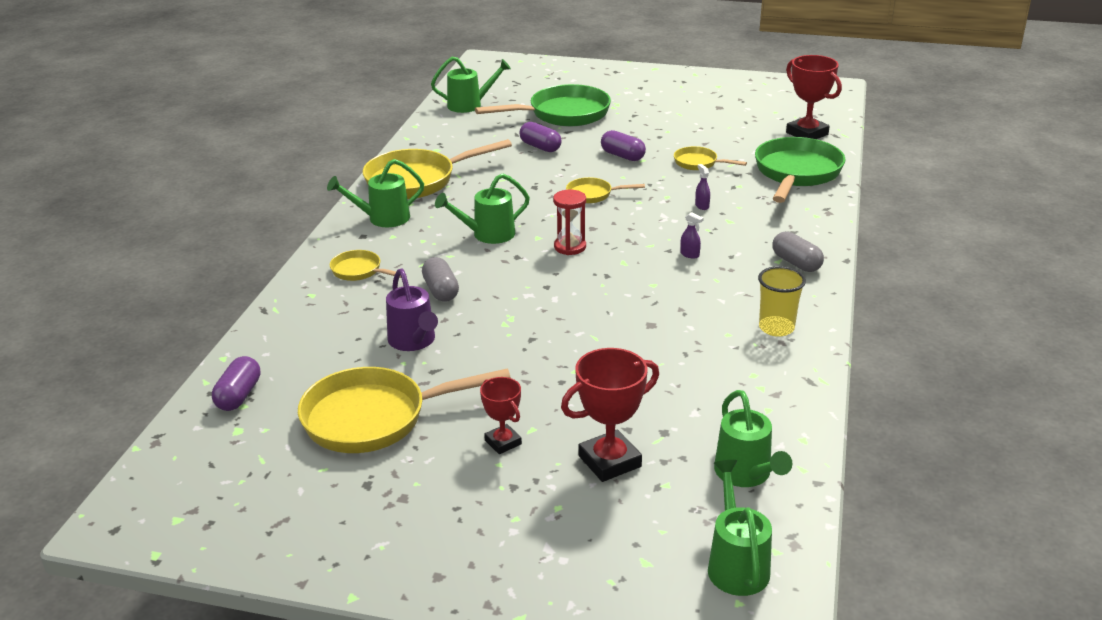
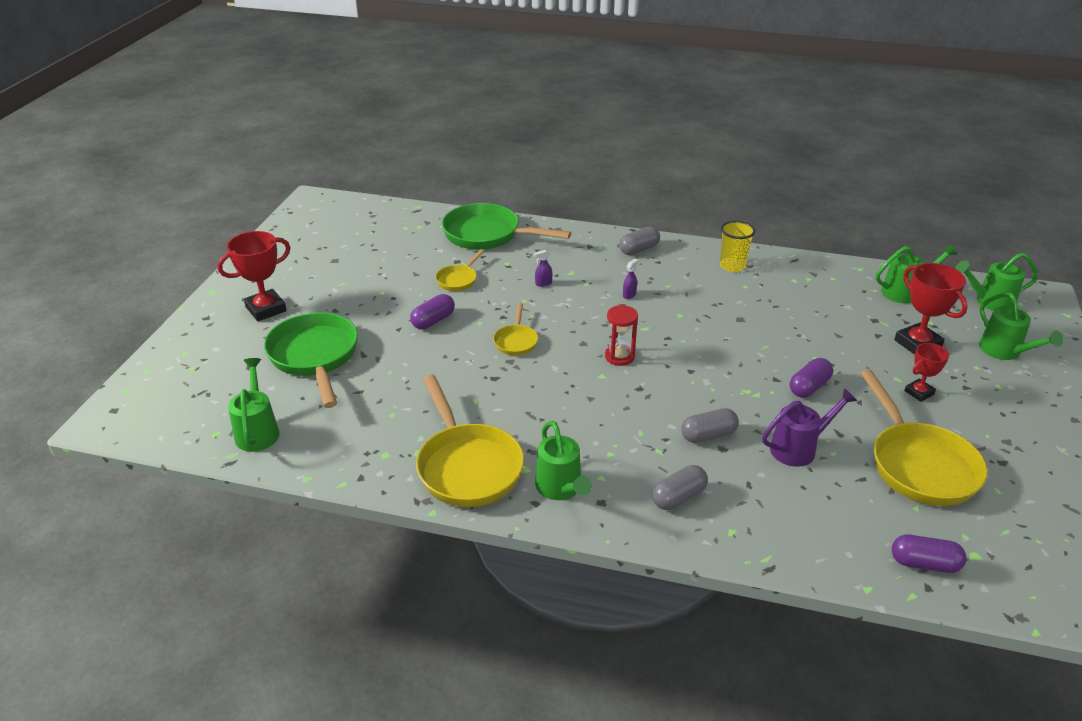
camera: 90 degrees left, 5 degrees up
(359, 271) = (678, 497): yellow pan -> grey capsule
(487, 235) = (597, 408): green watering can -> green watering can (1005, 352)
(540, 147) = (398, 374): purple capsule -> purple capsule (809, 387)
(807, 133) = (410, 222): red trophy -> red trophy (266, 309)

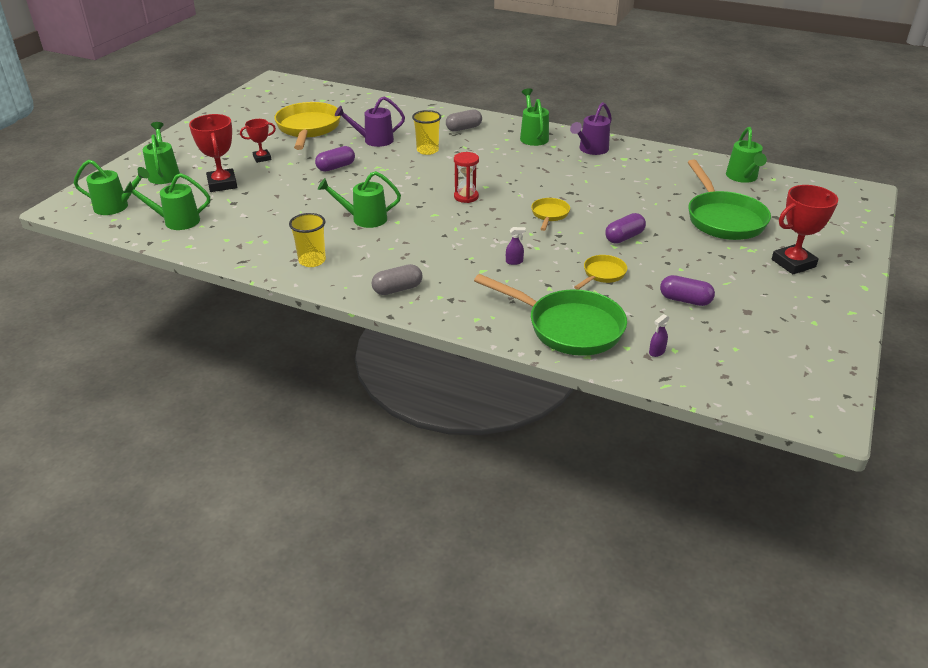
camera: 170 degrees left, 0 degrees up
(467, 466) = (591, 150): yellow pan -> purple watering can
(629, 295) = (433, 243): purple spray bottle -> purple spray bottle (656, 352)
(708, 435) = (427, 150): grey capsule -> yellow cup
(717, 314) = (364, 219): none -> green watering can
(924, 563) = (351, 99): purple capsule -> purple capsule (685, 300)

